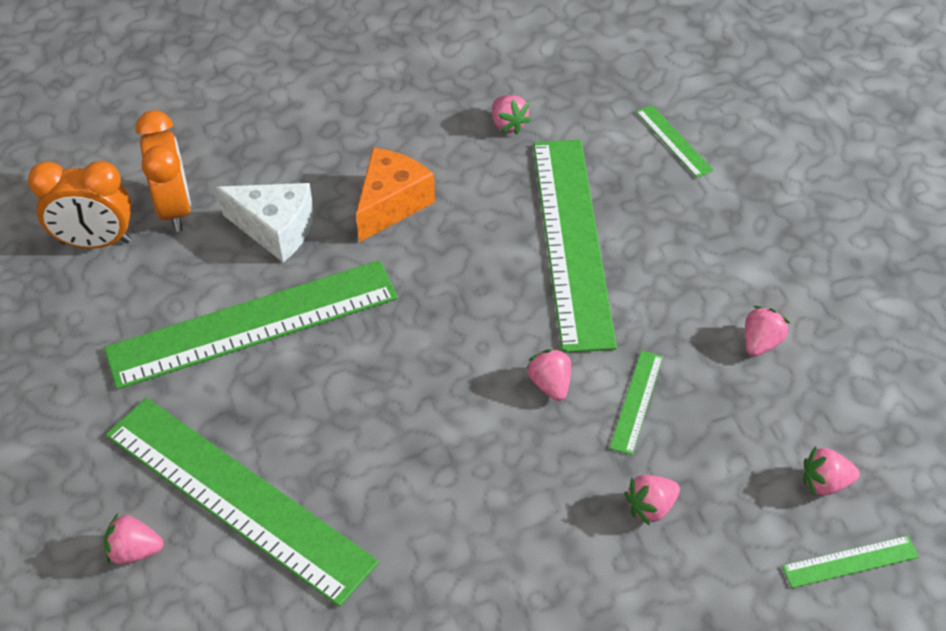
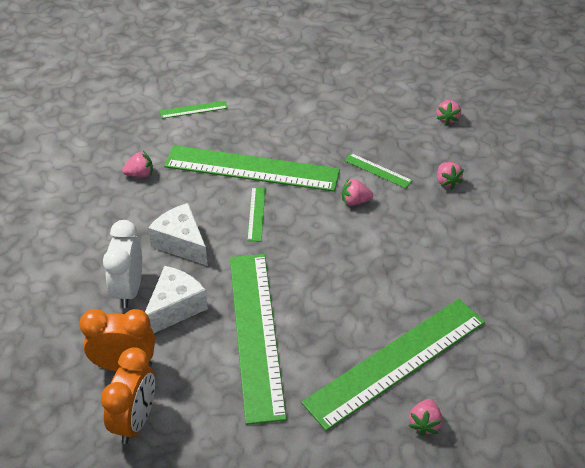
camera: 75 degrees left, 5 degrees down
(295, 176) = (129, 289): none -> white clock
(391, 204) = (181, 243): orange cheese -> white cheese
(761, 343) = (354, 116): pink strawberry -> none
(850, 561) = (493, 123): green ruler -> green ruler (256, 213)

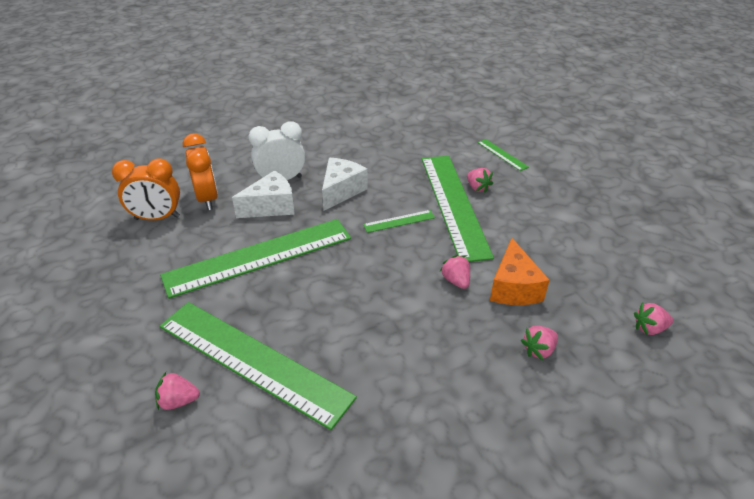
camera: 70 degrees right, 5 degrees down
(140, 174) = (405, 151): pink strawberry -> pink strawberry (477, 188)
(175, 308) = (271, 206): white cheese -> white cheese turned 45 degrees counterclockwise
(378, 170) = (513, 287): green ruler -> orange cheese

